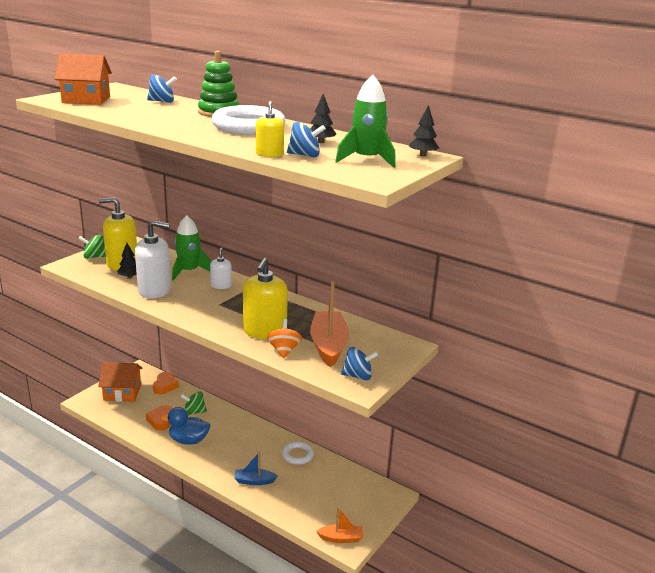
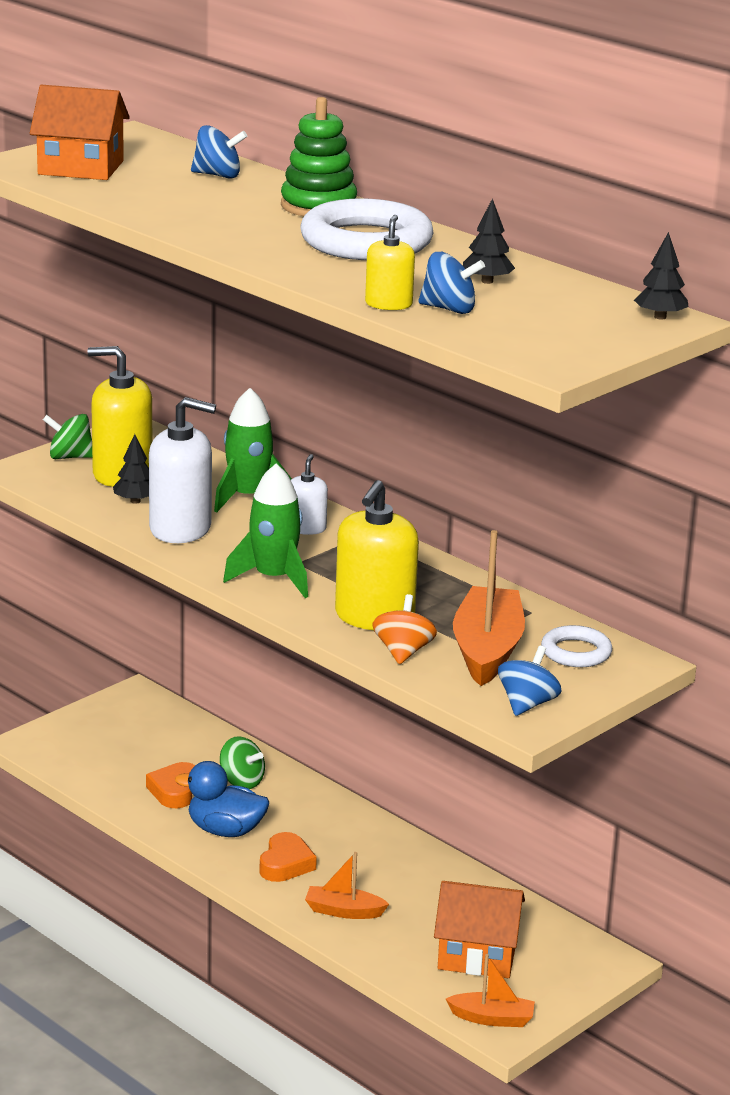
camera: 10 degrees right, 0 degrees up
(122, 393) = (102, 734): orange house -> orange house (477, 954)
(165, 386) = (187, 728): orange heart -> orange heart (285, 864)
(194, 412) = (241, 781): green spinning top -> green spinning top turned 150 degrees counterclockwise
(254, 481) = (343, 911): blue boat -> orange boat
(297, 455) = (435, 876): white ring -> white ring (576, 652)
(358, 376) = (527, 704): blue spinning top -> blue spinning top turned 75 degrees counterclockwise
(366, 160) = (554, 323): green rocket -> green rocket (274, 578)

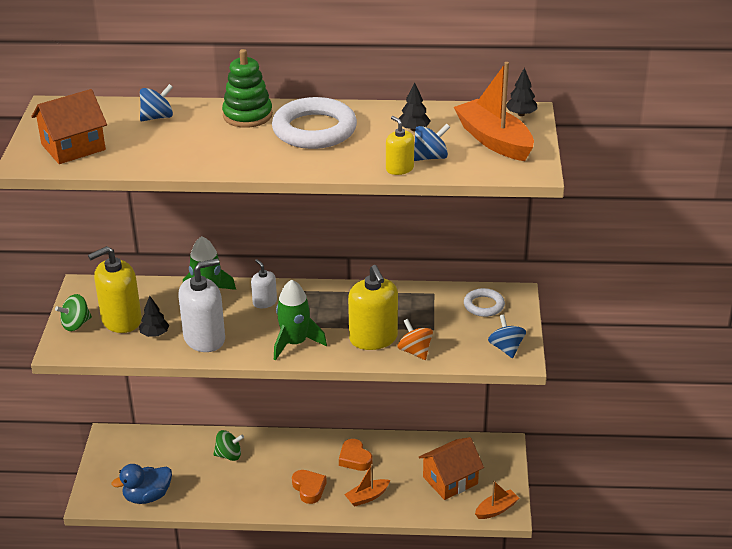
camera: 40 degrees left, 10 degrees up
(175, 790) = (203, 482): orange heart -> orange heart (355, 458)
(225, 830) = (257, 489): blue duck -> blue duck (147, 496)
(487, 650) = (447, 327): orange boat -> orange boat (494, 140)

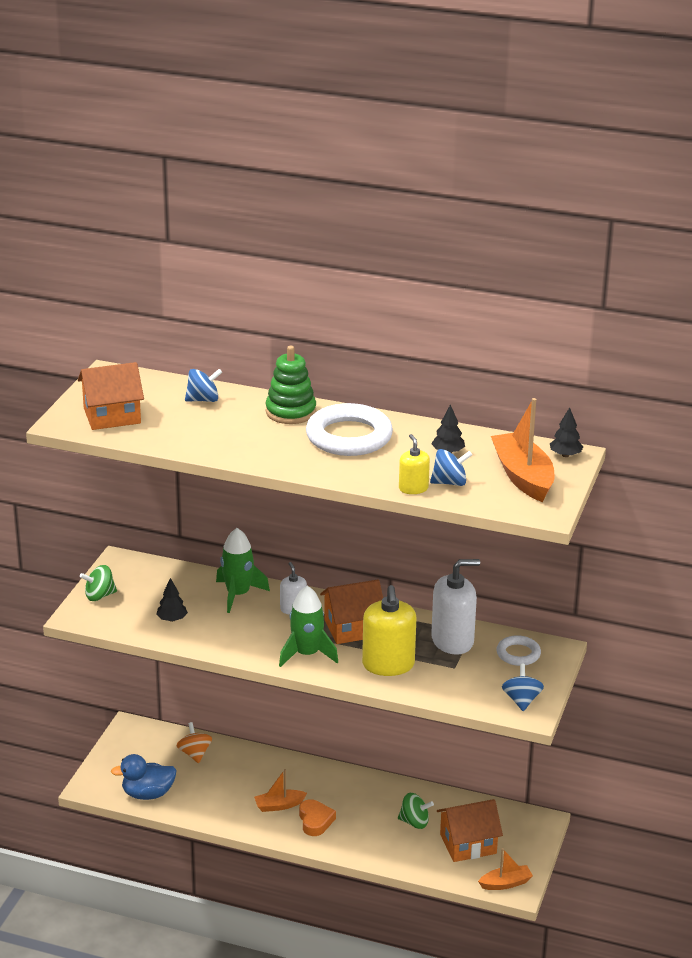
camera: 15 degrees right, 5 degrees down
(121, 320) = (144, 600): yellow soap dispenser -> none
(204, 338) = (219, 633): white soap dispenser -> white soap dispenser (452, 641)
(229, 455) = (245, 771): green spinning top -> green spinning top (414, 822)
(326, 310) = (352, 628): none -> orange house
(355, 458) = (375, 801): orange heart -> none
(367, 497) = (373, 842): orange boat -> orange boat (279, 805)
(415, 351) = (425, 685): orange spinning top -> orange spinning top (194, 754)

